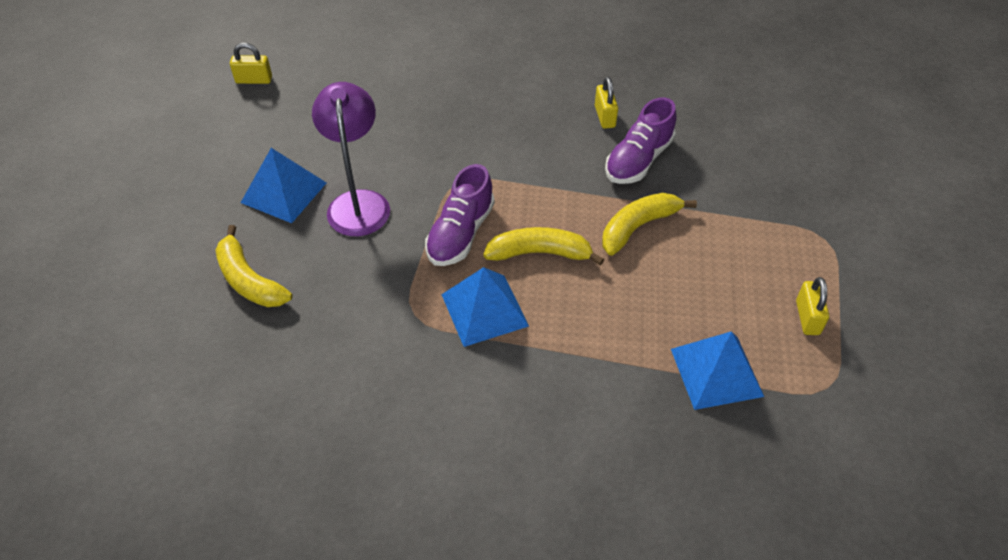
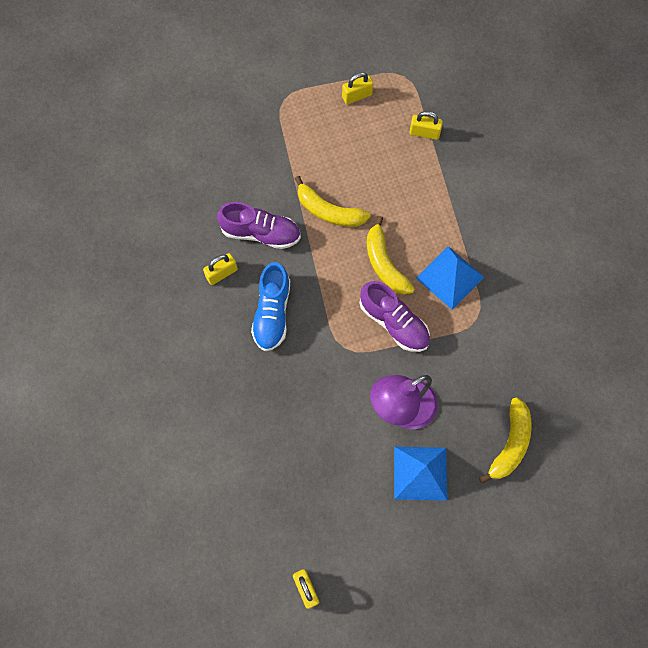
camera: 115 degrees left, 20 degrees up
(460, 233) = (394, 323): purple shoe -> purple shoe turned 45 degrees clockwise
(535, 140) = (272, 313): none -> blue shoe
(716, 372) = (424, 133): blue pyramid -> yellow padlock

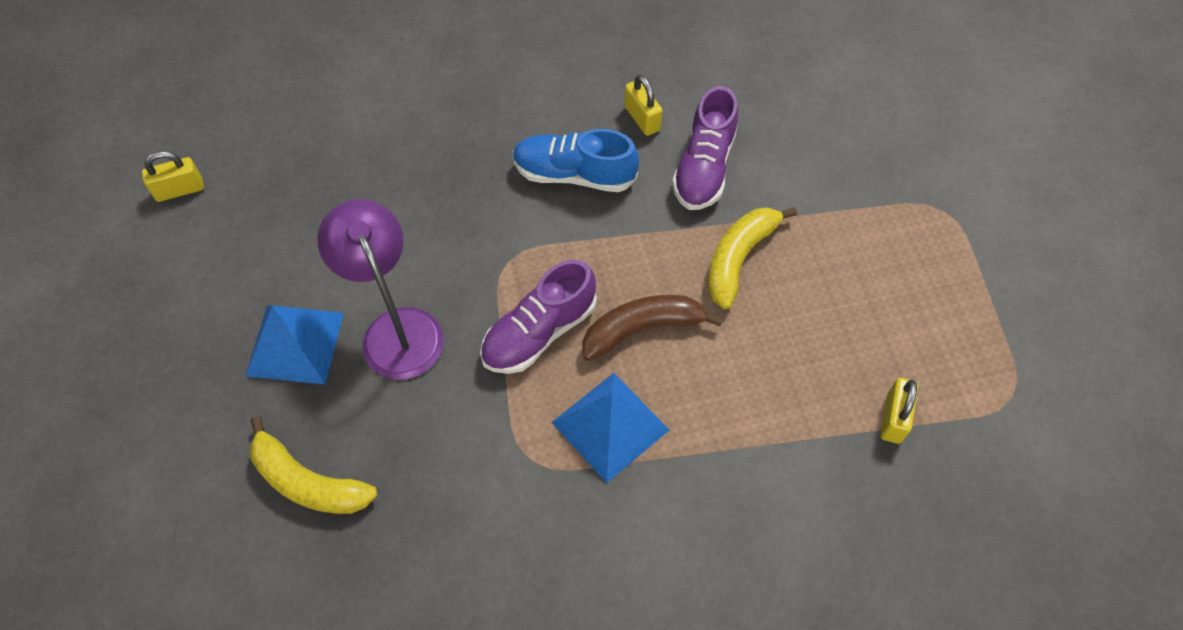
camera: 95 degrees right, 10 degrees down
(357, 96) = (961, 317): yellow padlock -> none
(384, 264) = (642, 329): yellow banana -> brown banana

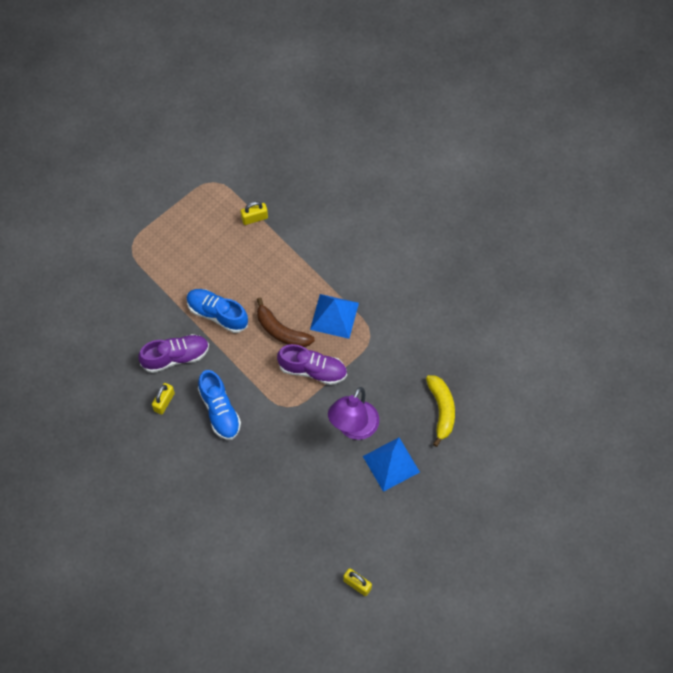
camera: 125 degrees left, 5 degrees up
(739, 258) = (217, 314): yellow banana -> blue shoe

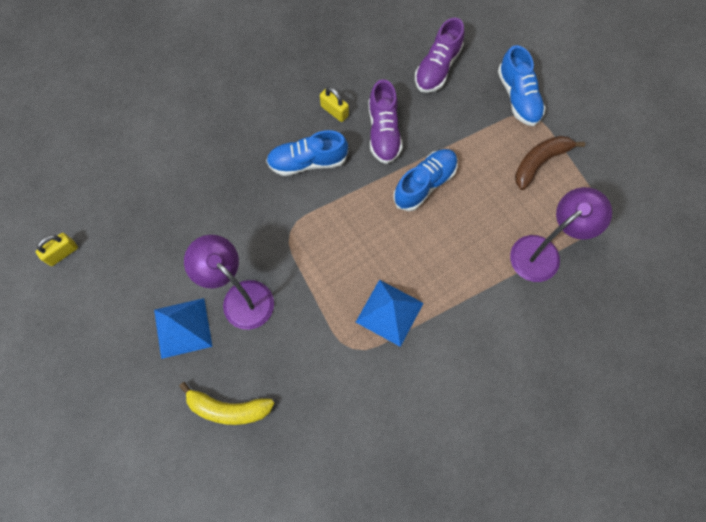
camera: 105 degrees right, 5 degrees up
(115, 258) = (518, 97): none -> blue shoe
(254, 218) = (543, 252): yellow padlock -> purple lamp
(281, 331) = (385, 247): brown banana -> brown banana (540, 162)
(312, 370) = (326, 270): purple shoe -> purple shoe (437, 67)

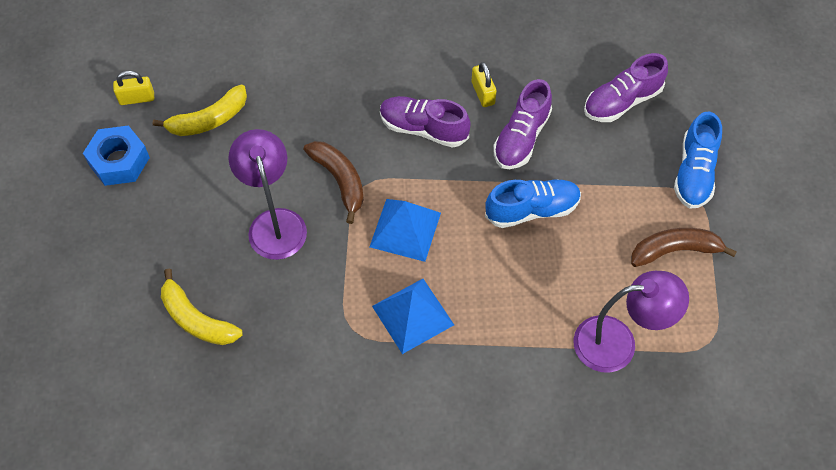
camera: 30 degrees right, 10 degrees down
(81, 314) = (119, 161): none -> blue nut
(134, 240) = (209, 120): none -> yellow banana
(183, 327) = (202, 222): blue pyramid -> blue pyramid (405, 229)
(270, 236) = (339, 180): none -> brown banana
(307, 162) = (423, 129): blue shoe -> purple shoe

